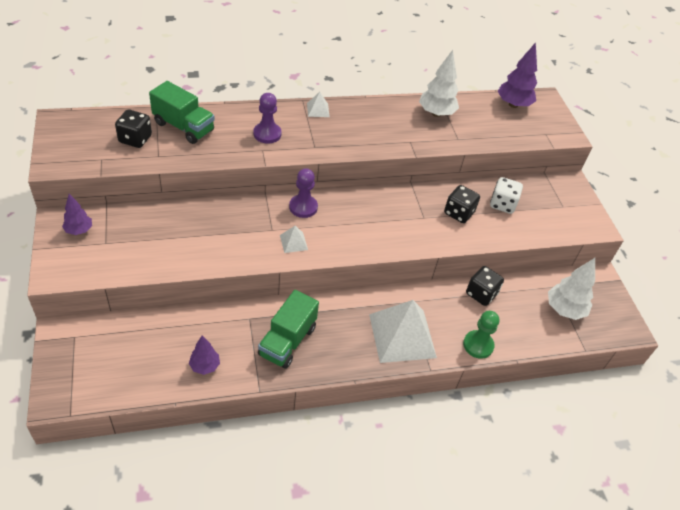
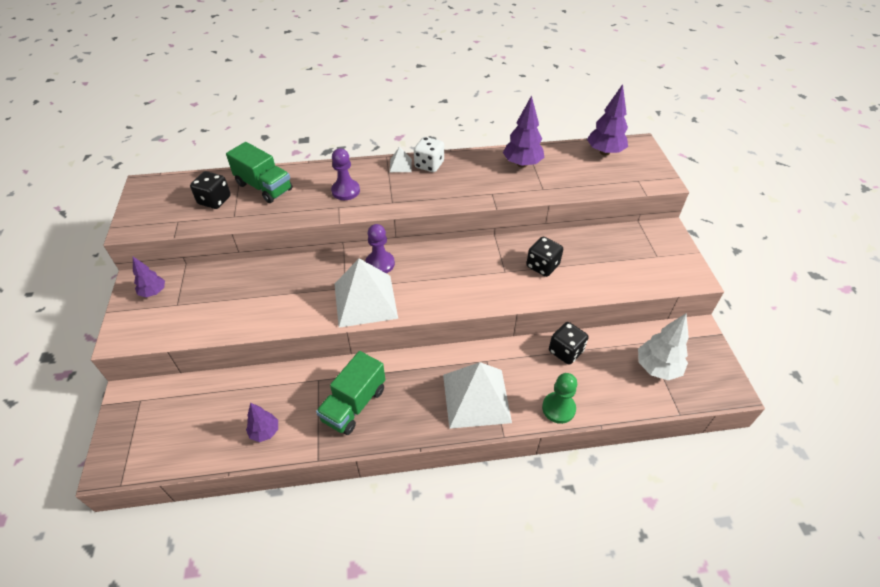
camera: 10 degrees right, 0 degrees up
(293, 242) = (365, 300): white pyramid -> white pyramid, size x2.33
(436, 113) = (522, 164): white tree -> purple tree
(502, 204) = (590, 255): white dice -> white dice (429, 165)

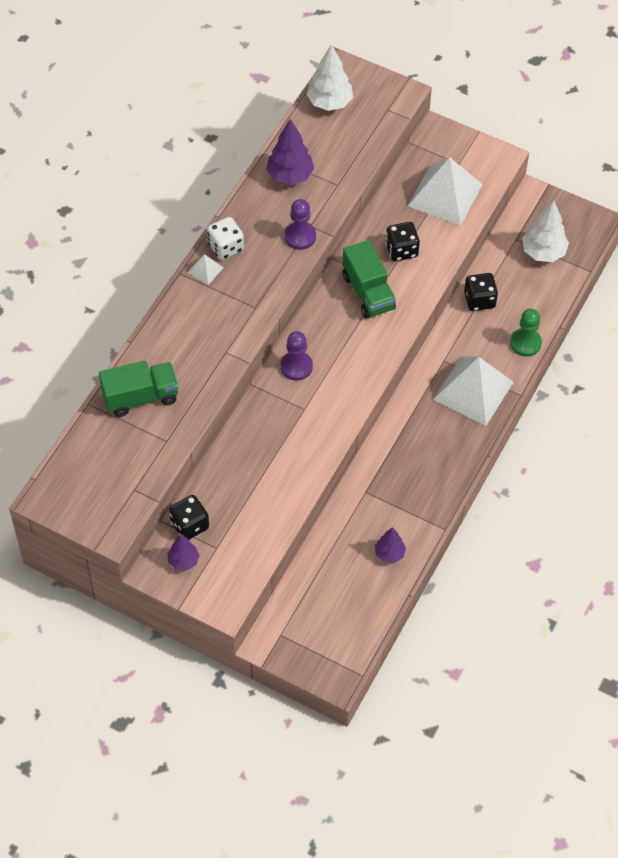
camera: 55 degrees left, 10 degrees up
(214, 200) = (126, 447): black dice -> black dice (189, 525)
(345, 191) = (206, 334): purple pawn -> purple pawn (300, 236)
(354, 404) = (412, 478): green truck -> green truck (368, 292)
(365, 300) = (332, 401): white pyramid -> white pyramid (445, 195)
(604, 152) = (329, 102): purple tree -> white tree

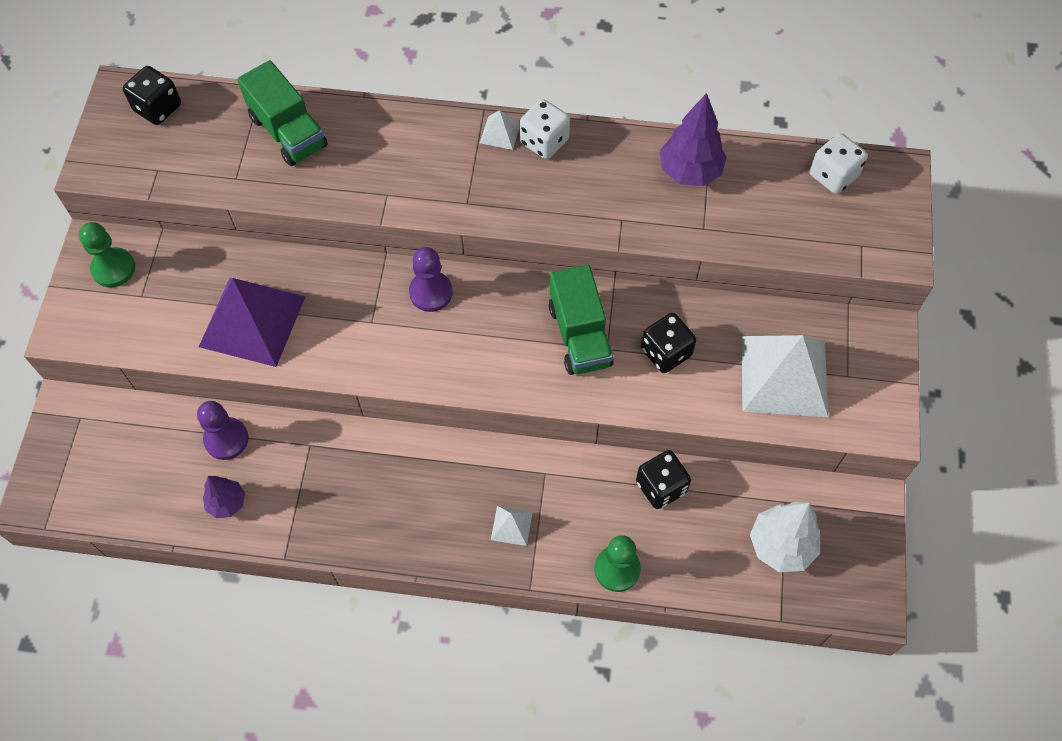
camera: 70 degrees right, 5 degrees up
(183, 561) = (113, 268): purple tree -> green pawn
(189, 525) = (164, 258): black dice -> black dice (158, 108)
(271, 481) = (252, 321): none -> purple pyramid
(300, 236) = (598, 214): purple pawn -> purple pawn (226, 439)
(329, 102) = (833, 176): white tree -> white dice
(368, 292) = (580, 335): green truck -> green truck turned 60 degrees counterclockwise
(473, 391) = (511, 525): white pyramid -> white pyramid, size x0.43

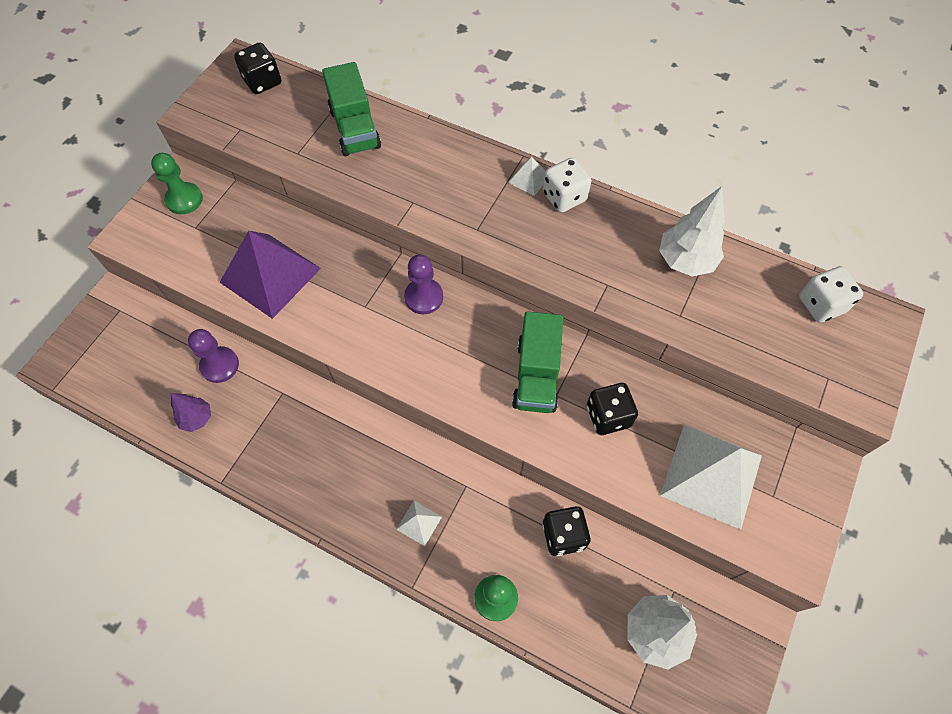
camera: 20 degrees right, 0 degrees up
(690, 171) = (685, 261): purple tree -> white tree

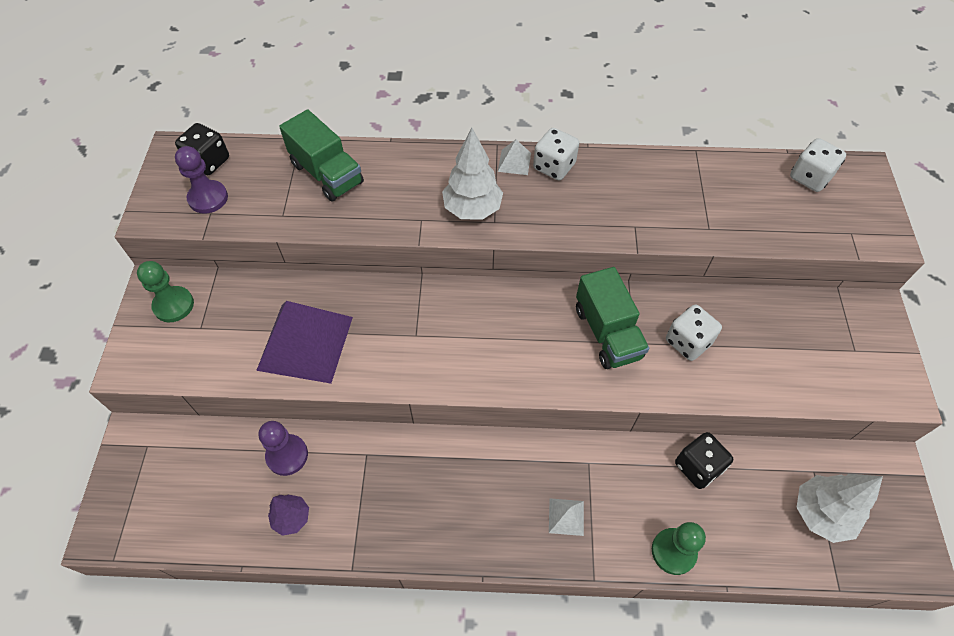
camera: 25 degrees left, 5 degrees down
(424, 297) = (466, 305): purple pawn -> purple pawn (208, 198)
(608, 416) = (688, 342): black dice -> white dice
(685, 261) = (686, 182): white tree -> white tree (472, 209)
(711, 475) = (799, 354): white pyramid -> none

